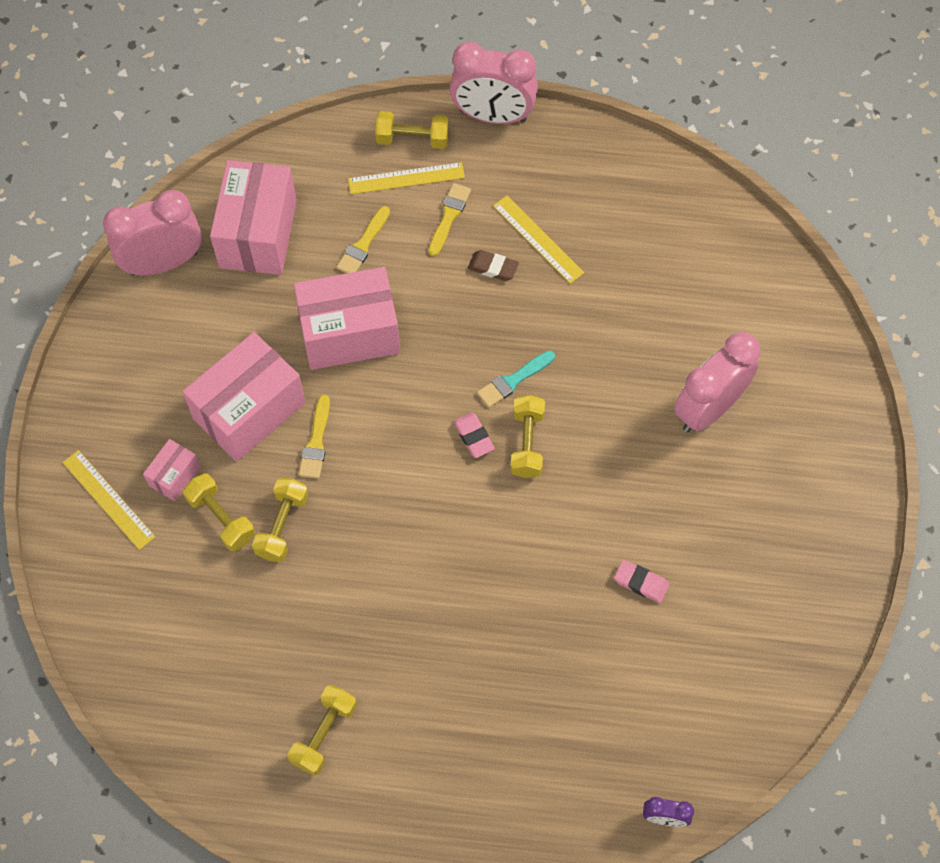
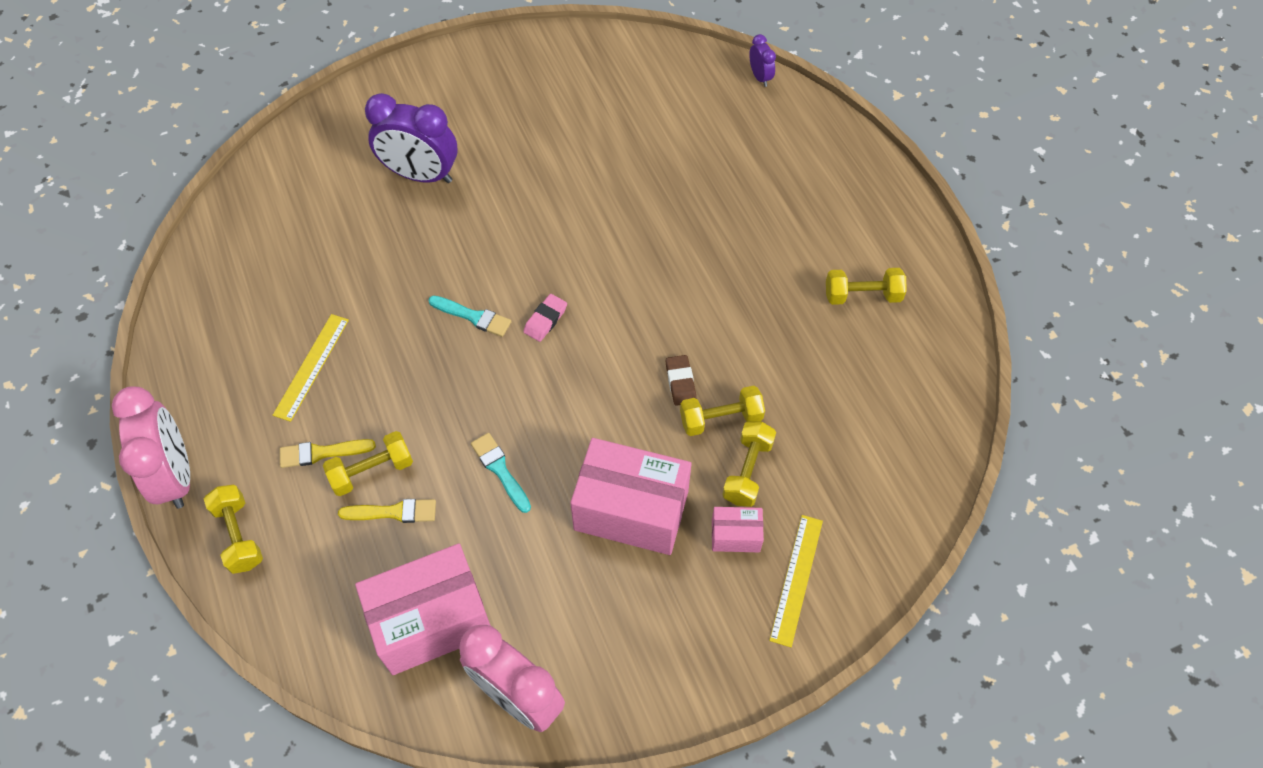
camera: 120 degrees left, 5 degrees down
(316, 442) = (626, 436): yellow brush -> none
(349, 333) = (500, 470): pink box -> turquoise brush
(406, 178) = (293, 515): yellow ruler -> none
(493, 267) = (362, 388): brown eraser -> brown eraser (680, 382)
(527, 443) = (528, 280): yellow dumbbell -> yellow dumbbell (372, 471)
(641, 583) = (599, 157): pink eraser -> none
(708, 408) = (421, 175): pink clock -> purple clock

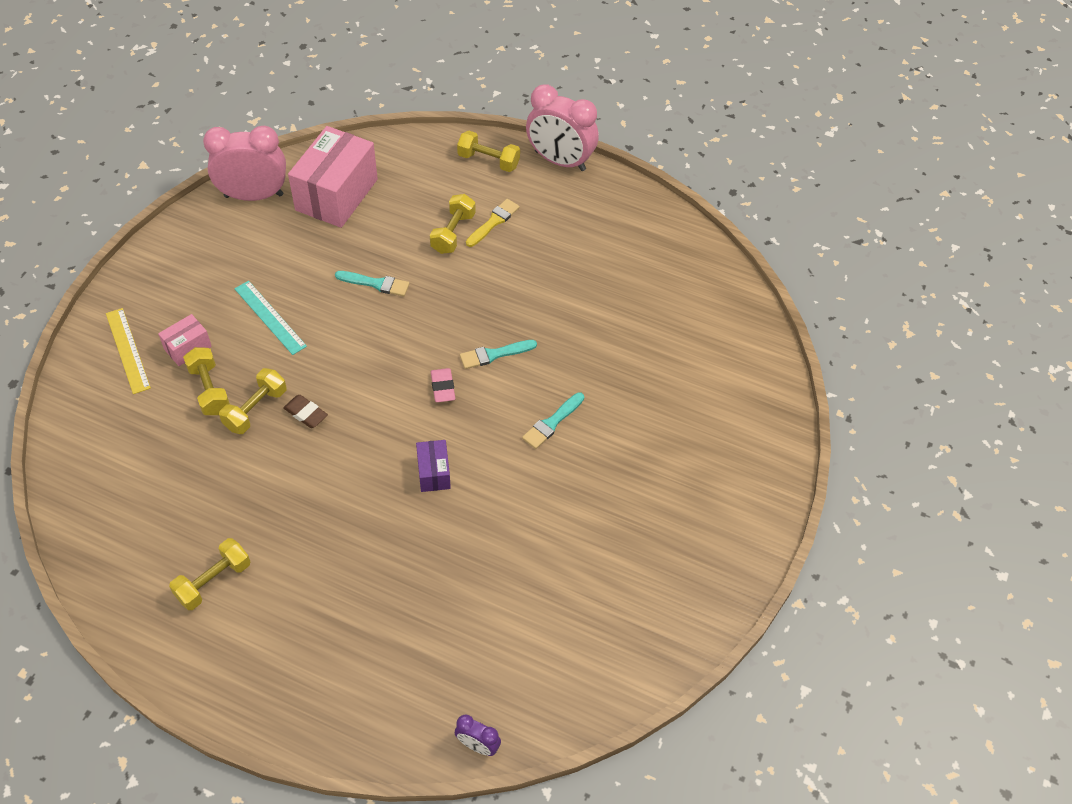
camera: 135 degrees right, 5 degrees down
(311, 366) = (559, 256): yellow ruler -> none
(393, 512) = (416, 224): yellow brush -> none
(421, 175) = (652, 422): purple clock -> none
(493, 228) = (552, 423): none -> turquoise brush
(623, 256) = (433, 473): none -> purple box
(631, 510) = (270, 317): pink box -> turquoise ruler

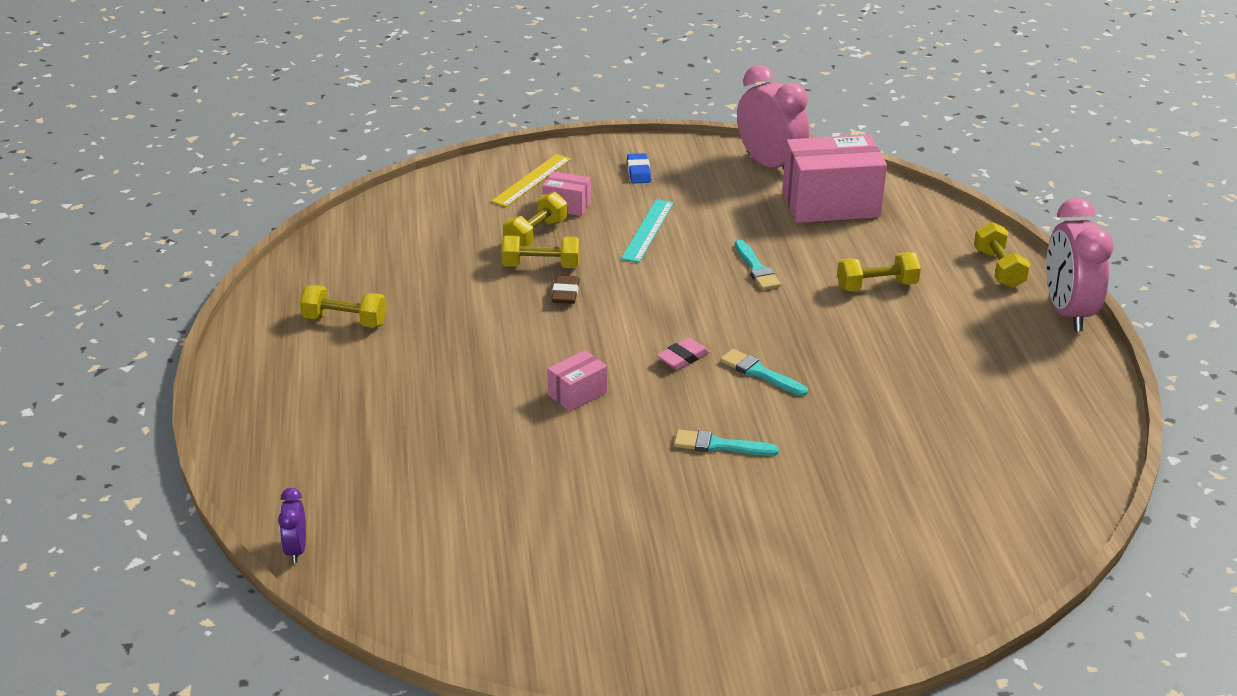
camera: 60 degrees right, 20 degrees down
(185, 276) = (638, 172): none -> blue eraser
(433, 473) = (577, 394): purple box -> pink box
(493, 222) = (925, 304): yellow brush -> none

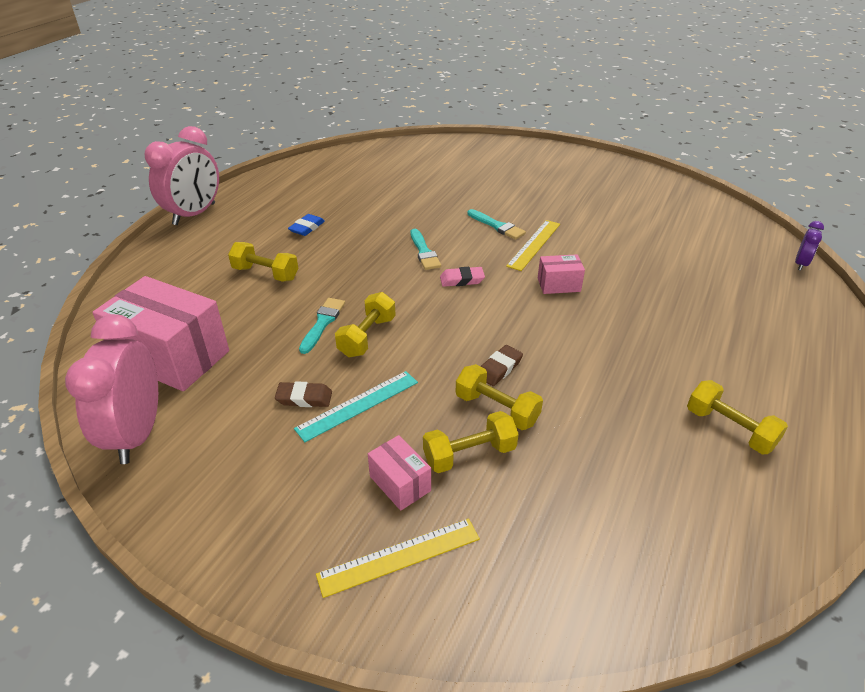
camera: 145 degrees left, 5 degrees up
(638, 172) = (269, 499): blue eraser -> blue eraser (307, 228)
(649, 436) = (534, 244): none -> yellow ruler
(692, 219) = (304, 398): none -> brown eraser
(998, 269) = (173, 252): yellow dumbbell -> yellow dumbbell (367, 337)

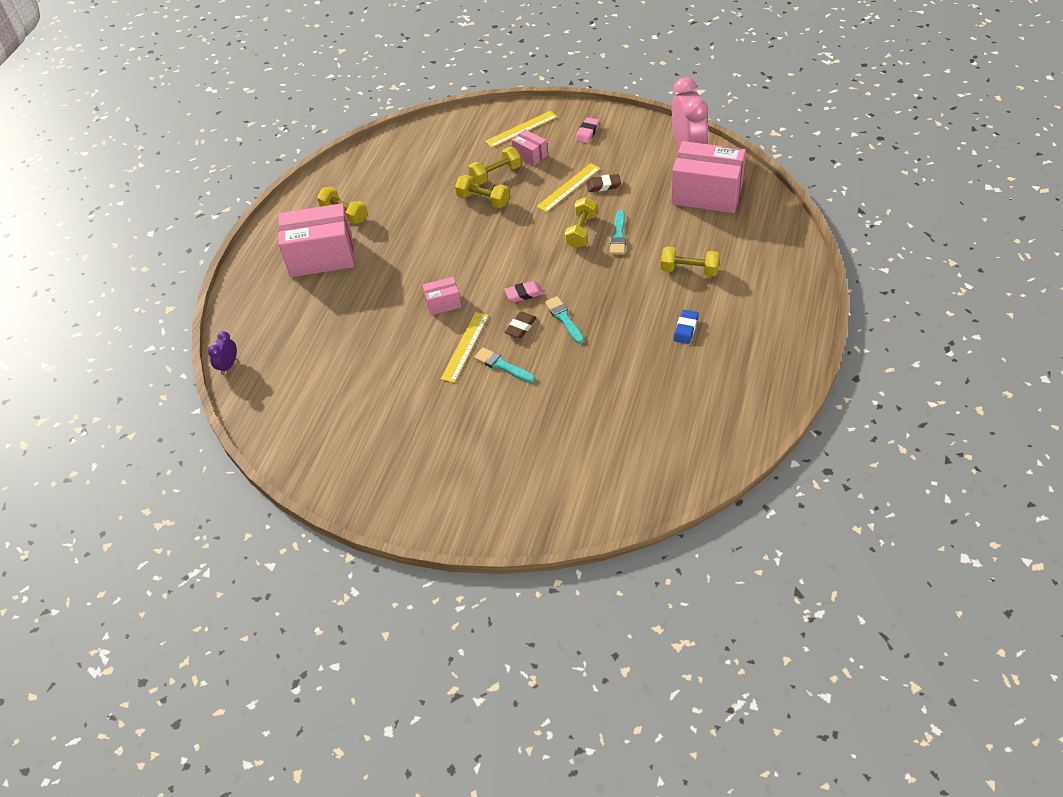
camera: 175 degrees right, 10 degrees up
(194, 214) = (808, 326): pink clock -> none
(276, 515) = (587, 132): none -> pink eraser
(358, 405) = (568, 187): turquoise ruler -> yellow ruler
(499, 368) = (484, 225): brown eraser -> brown eraser (520, 327)
(741, 365) = (321, 256): none -> pink box

